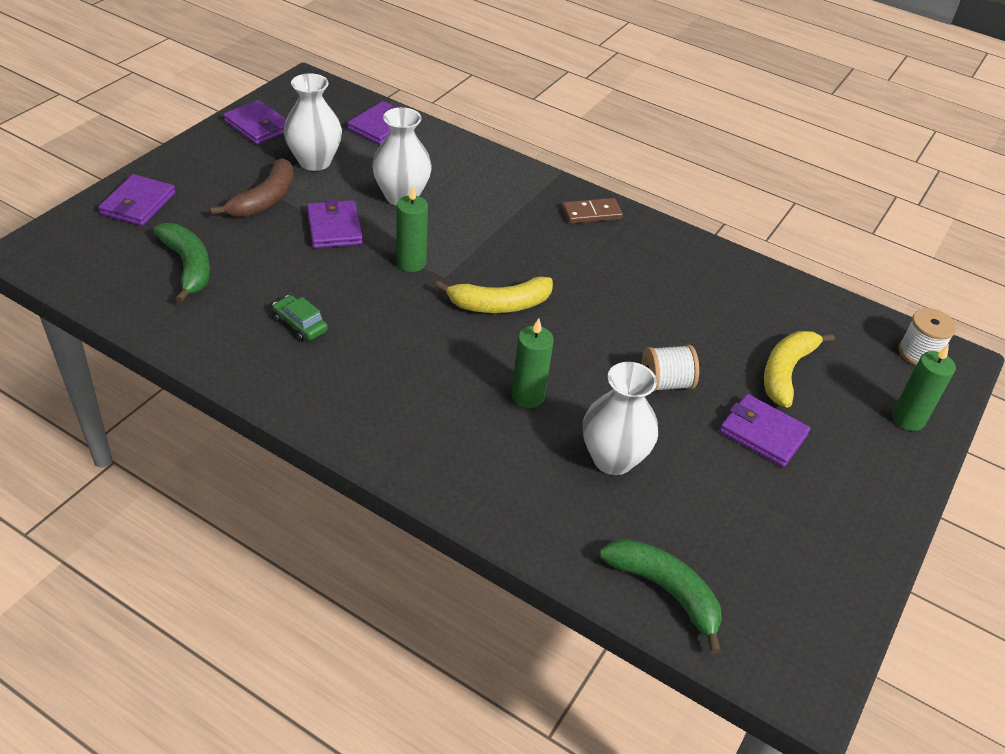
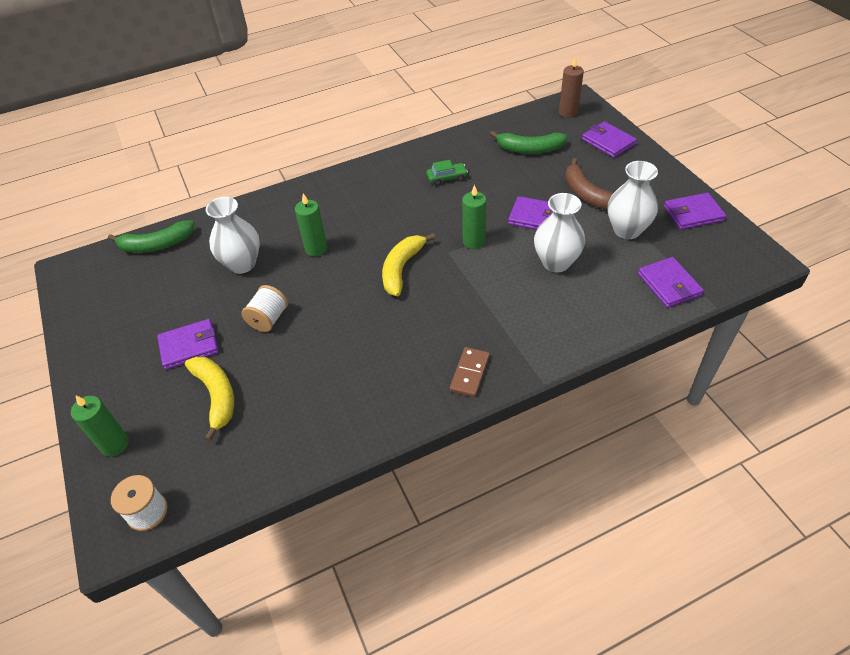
camera: 130 degrees right, 5 degrees up
(71, 253) = (568, 112): none -> brown candle

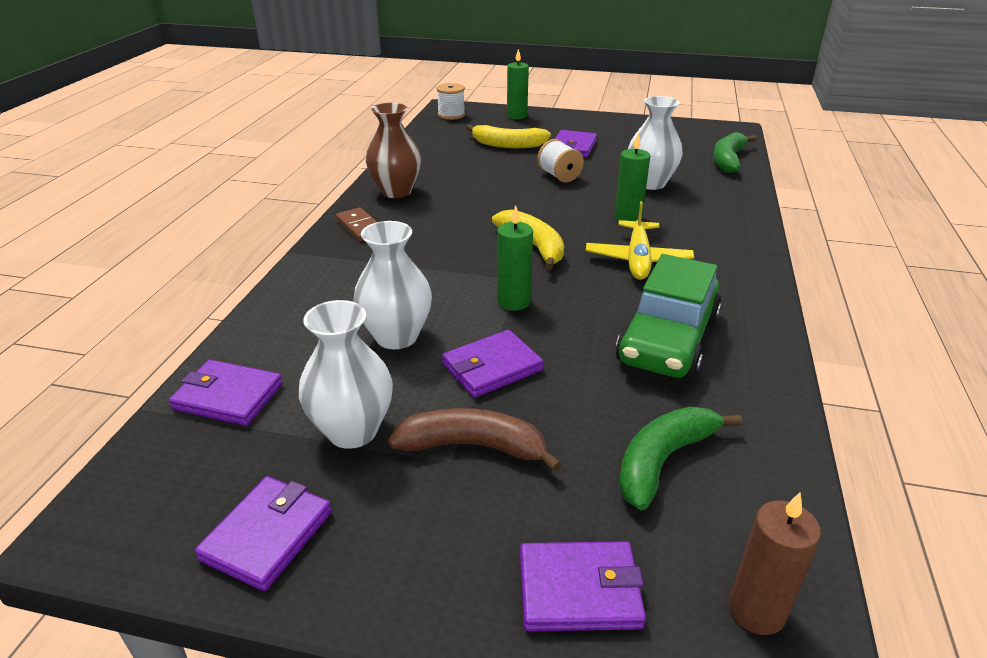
camera: 125 degrees right, 15 degrees down
(373, 220) = (637, 259): none -> yellow plane
(391, 400) = (396, 191): none -> brown vase
(447, 178) = (668, 340): green car -> green car, size x2.30

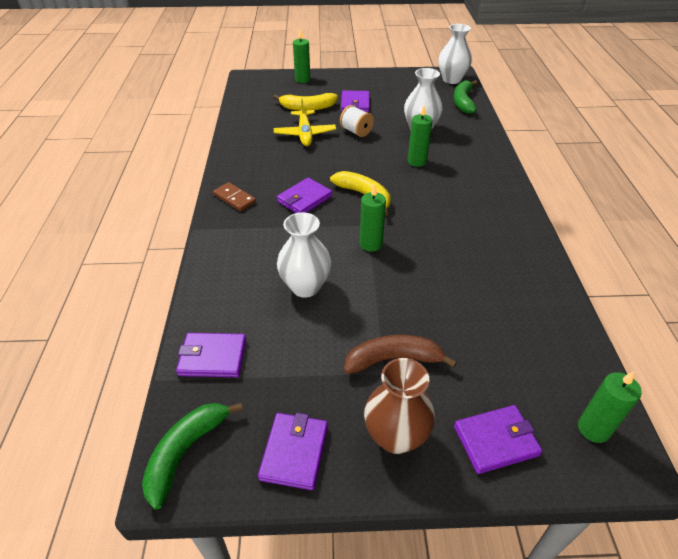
camera: 15 degrees left, 10 degrees up
(352, 431) = (311, 365): white vase -> white vase (451, 80)
(396, 191) = (245, 162): brown vase -> brown vase (395, 436)
(451, 115) = (253, 84): white spool -> none
(492, 367) = (379, 298): purple wallet -> purple wallet (304, 199)
(637, 259) = (437, 195): yellow plane -> yellow plane (305, 134)
(663, 460) = (509, 344): green banana -> green banana (186, 452)
(668, 340) = (479, 256): green car -> none
(756, 611) = (593, 429): brown candle -> green candle

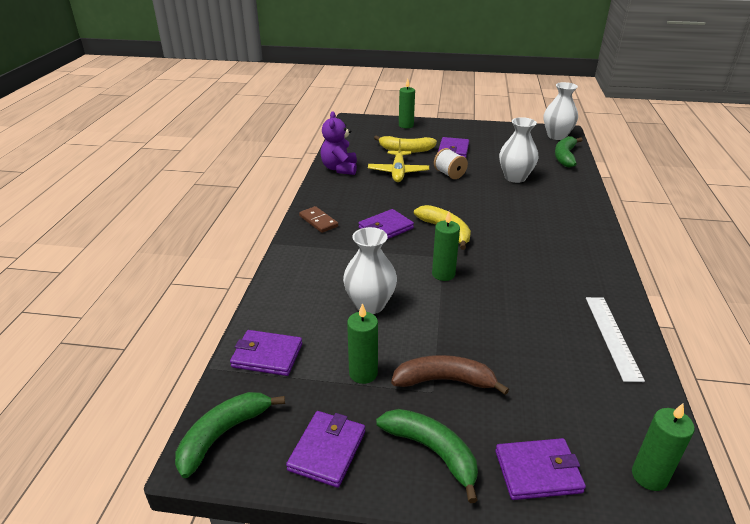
camera: 10 degrees right, 10 degrees down
(244, 135) = (339, 169): none -> purple teddy bear
(395, 436) = (432, 451): brown vase -> green banana
(417, 161) = (505, 205): green candle -> green candle (363, 373)
(538, 291) = (612, 336): none -> white ruler

